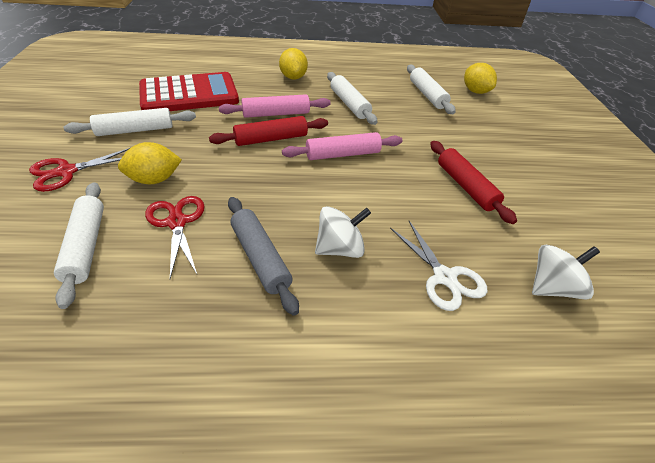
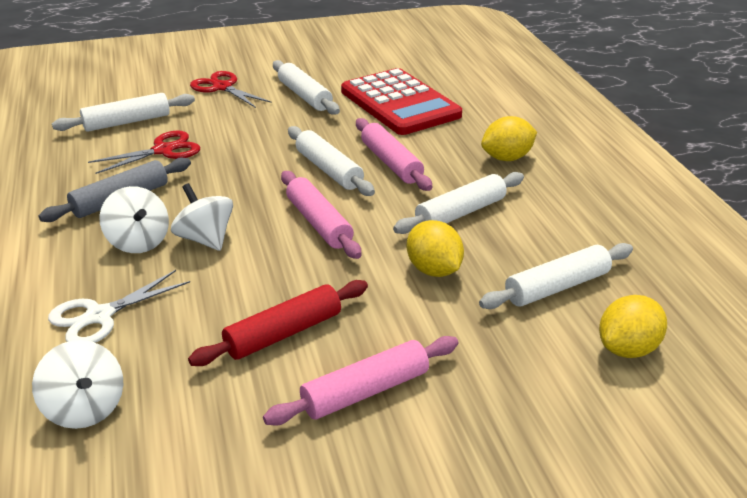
camera: 80 degrees right, 10 degrees down
(154, 180) = (224, 125): yellow lemon -> yellow lemon (434, 270)
(271, 139) = (329, 170): red rolling pin -> white rolling pin
(347, 209) = (205, 239): none -> white spinning top
(515, 166) = (365, 391): none -> pink rolling pin

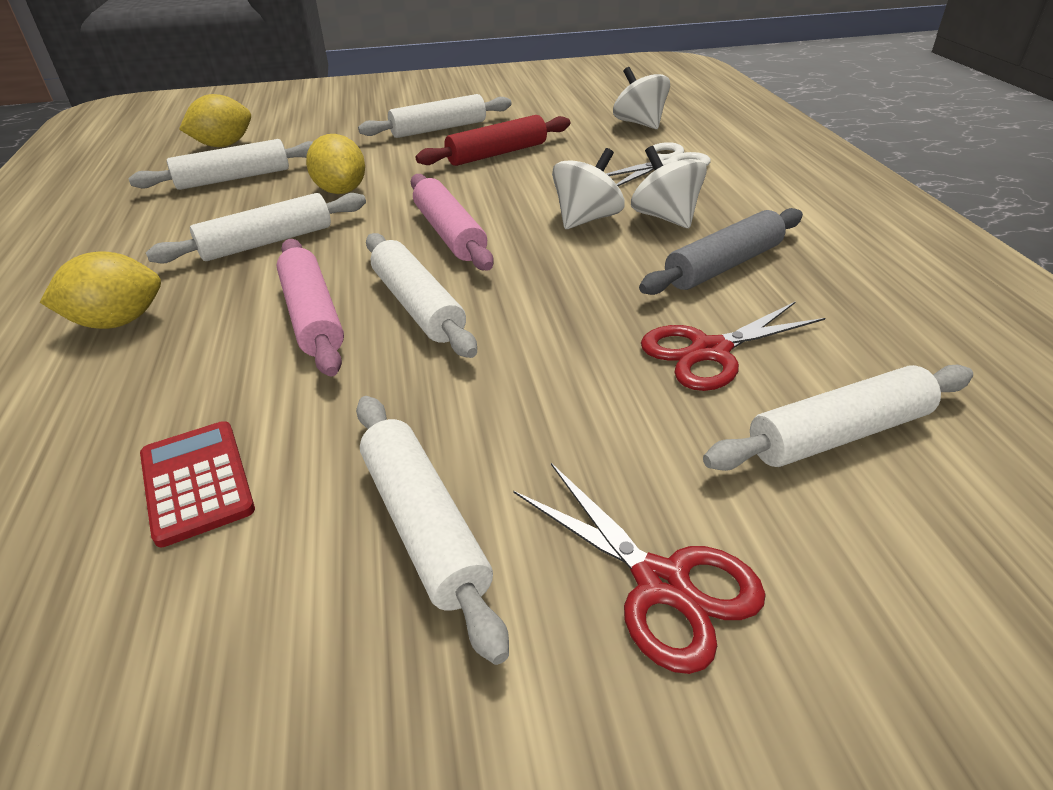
camera: 175 degrees left, 5 degrees up
(205, 239) = (586, 219): white spinning top -> white spinning top turned 105 degrees counterclockwise
(365, 391) = (439, 129): pink rolling pin -> white rolling pin
(400, 103) = (197, 482): red calculator -> red calculator, size x0.49

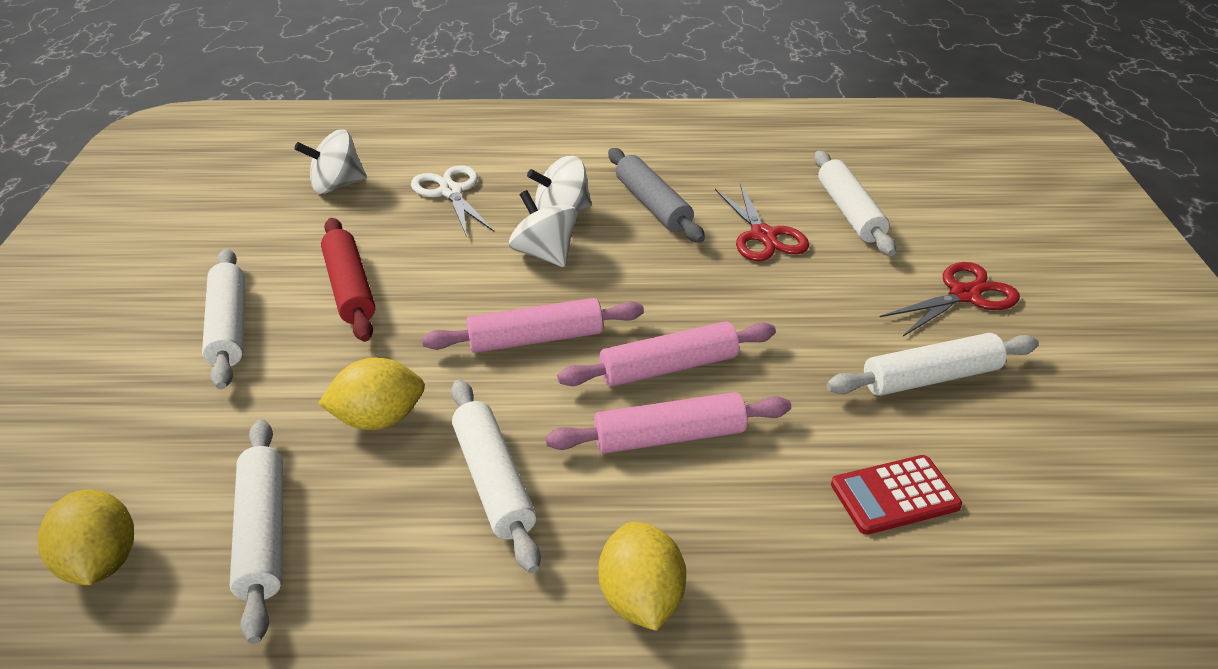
camera: 80 degrees left, 0 degrees up
(418, 306) = (668, 367): white rolling pin -> pink rolling pin

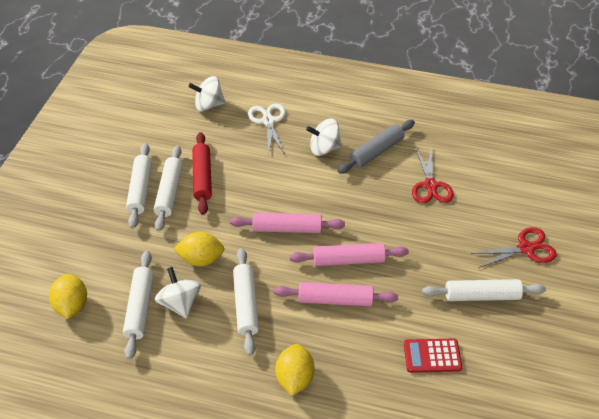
camera: 15 degrees right, 10 degrees up
(544, 254) = (307, 174): white spinning top -> white spinning top (180, 303)
(653, 205) = (376, 152): grey rolling pin -> grey rolling pin turned 60 degrees clockwise
(849, 212) = (487, 178): white rolling pin -> white rolling pin (169, 192)

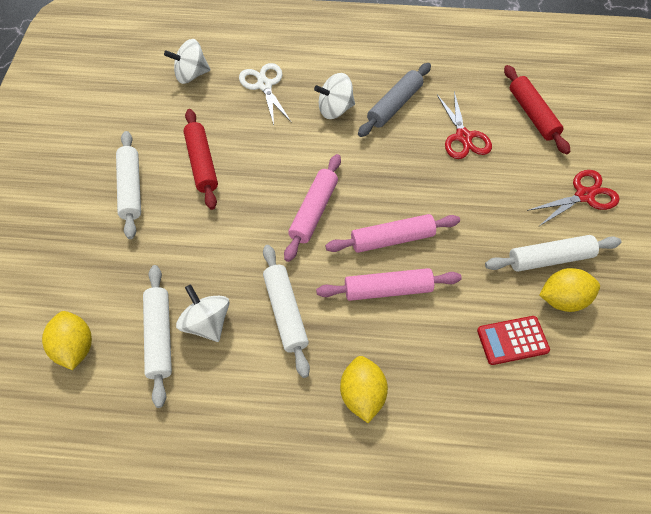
camera: 10 degrees left, 10 degrees up
(169, 192) = (166, 187): white rolling pin -> none
(201, 259) = (221, 264): yellow lemon -> yellow lemon (562, 299)
(287, 228) = (314, 211): pink rolling pin -> pink rolling pin turned 60 degrees counterclockwise
(497, 175) = (532, 114): none -> red rolling pin

